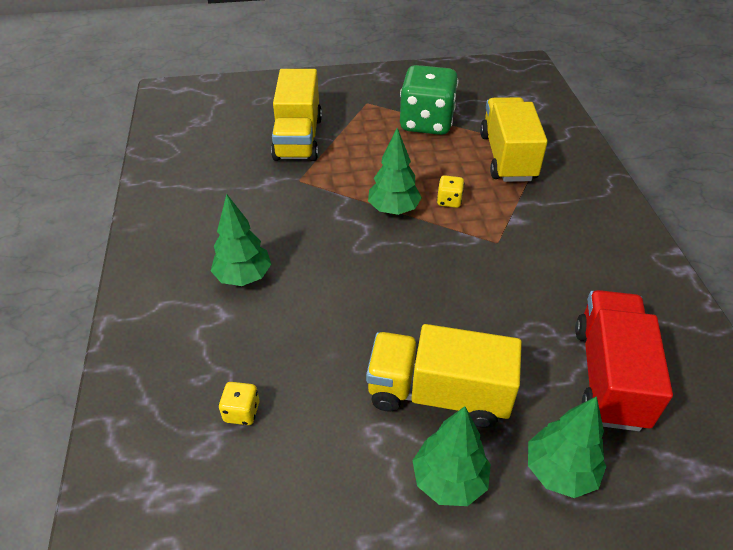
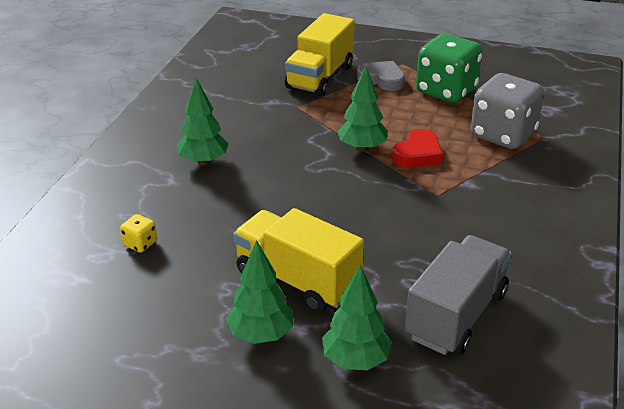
camera: 25 degrees right, 10 degrees down
(360, 125) = (382, 79): none -> grey heart
(449, 201) = (417, 154): yellow dice -> red heart
(507, 157) = (502, 135): yellow truck -> grey dice
(609, 376) = (456, 315): red truck -> grey truck

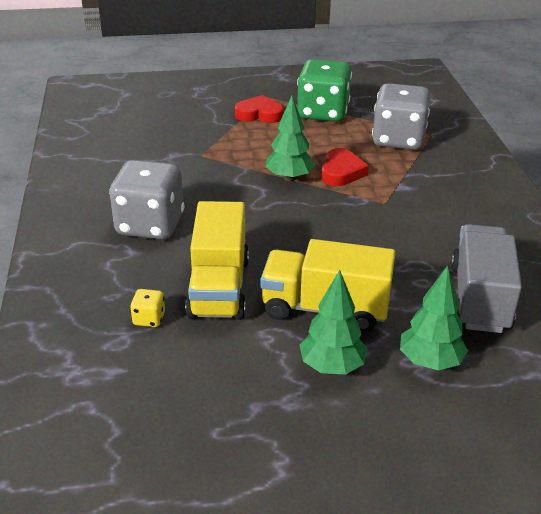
camera: 25 degrees left, 0 degrees up
(203, 161) = (150, 225): green tree -> grey dice
(320, 77) = (200, 123): yellow truck -> yellow truck (219, 288)
(382, 79) = (259, 114): grey heart -> red heart

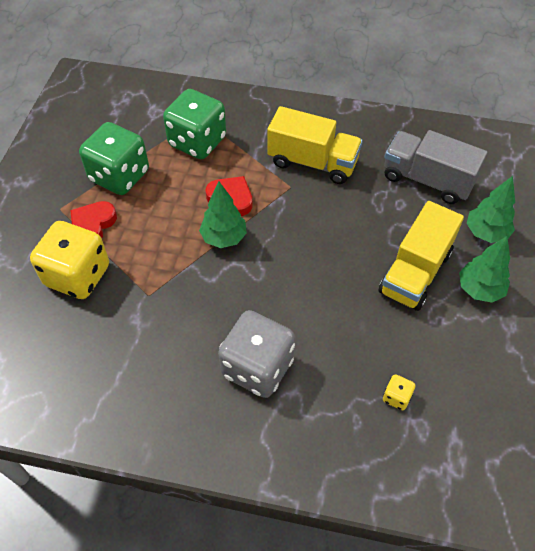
camera: 70 degrees left, 20 degrees up
(203, 120) = (78, 275): none -> yellow dice
(219, 288) = (369, 336): yellow truck -> yellow truck (312, 162)
(398, 140) = (197, 142): grey dice -> green dice

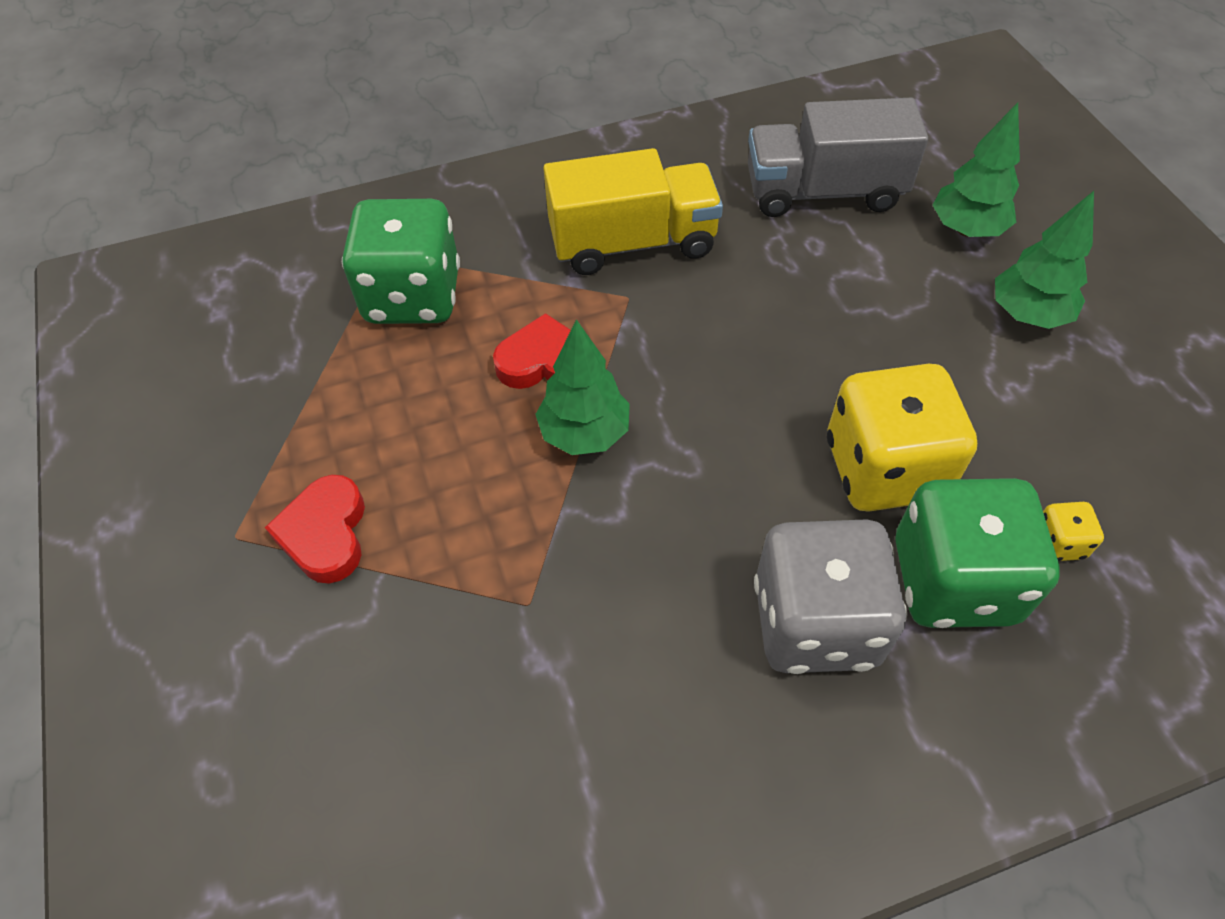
camera: 30 degrees left, 0 degrees up
(78, 275) = (365, 643): yellow dice -> yellow dice (884, 469)
(119, 176) = (311, 420): green dice -> green dice (953, 581)
(415, 272) = (921, 335): yellow truck -> none

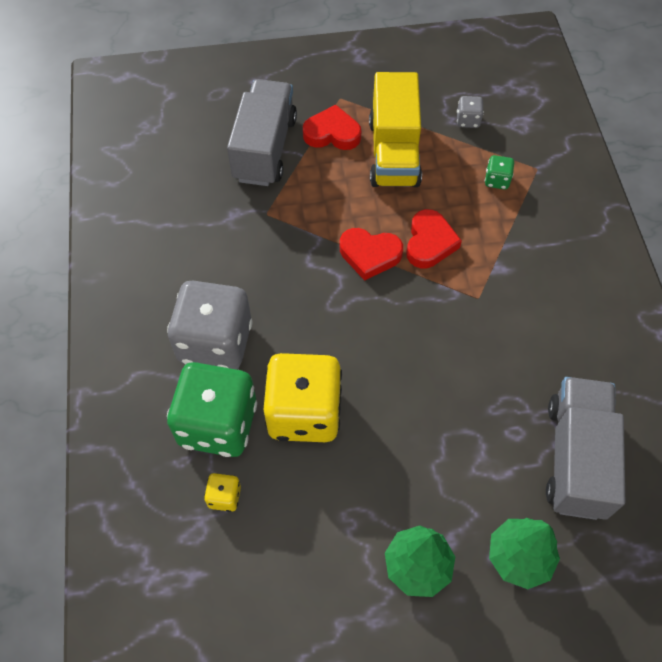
camera: 100 degrees right, 5 degrees up
(289, 343) = (468, 120): none -> grey dice
(371, 643) = (265, 149): none -> grey truck
(413, 296) = (497, 180): green dice -> green dice, size x0.41
(584, 433) = (369, 255): green tree -> red heart
(633, 243) = (531, 310): yellow truck -> yellow truck (393, 153)

